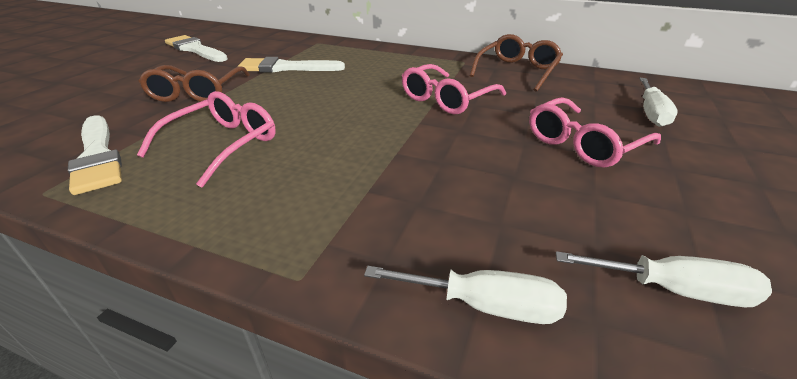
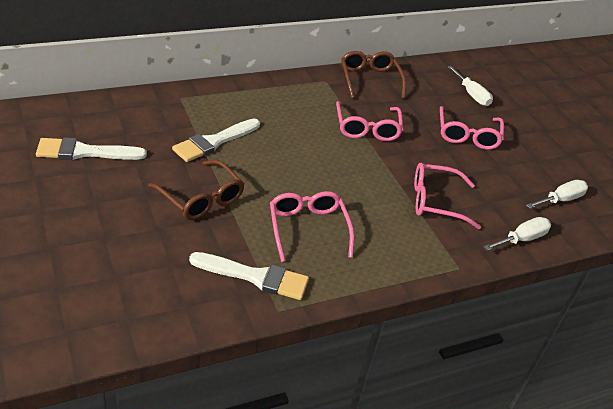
camera: 50 degrees left, 5 degrees up
(414, 186) = (436, 202): none -> pink glasses

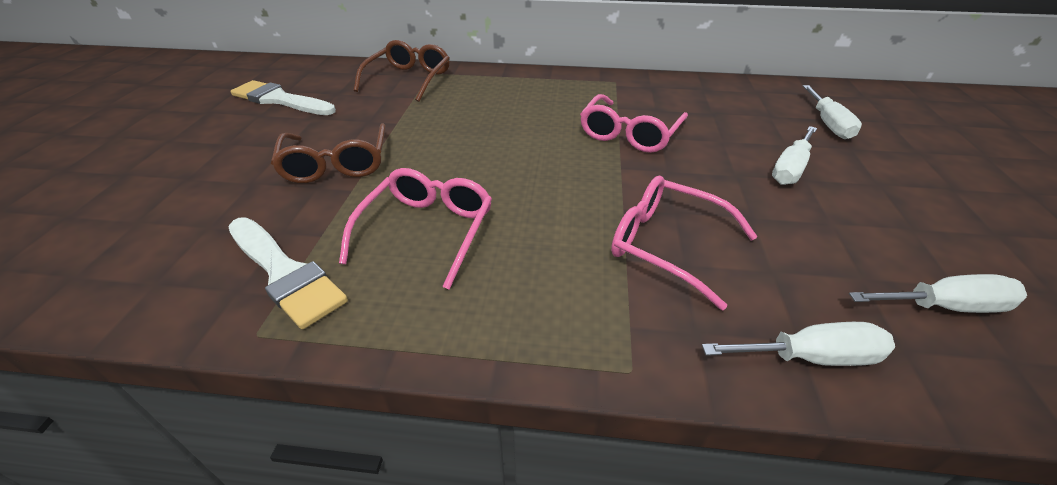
camera: 35 degrees right, 0 degrees up
(214, 142) = (419, 114): white brush -> none
(369, 80) = (676, 88): brown glasses -> brown glasses (409, 80)
(467, 135) = (790, 169): pink glasses -> white screwdriver

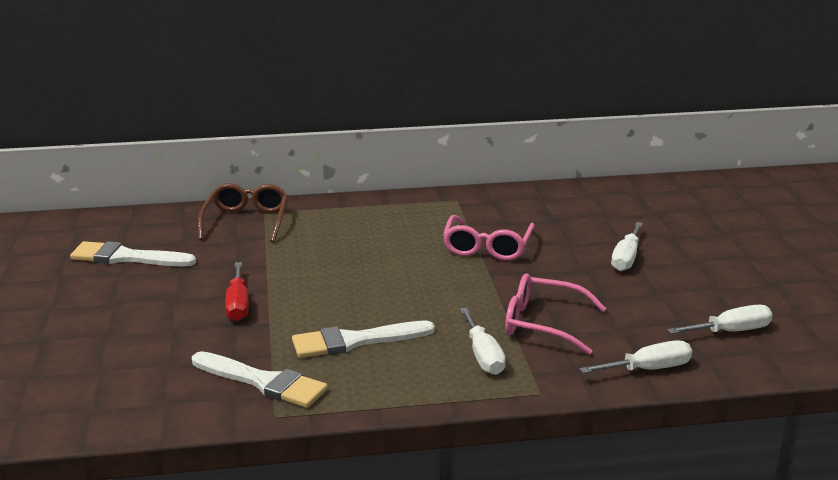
camera: 15 degrees left, 15 degrees down
(336, 163) = (238, 305): brown glasses -> red screwdriver
(427, 231) = (355, 341): pink glasses -> white brush
(828, 124) = (654, 218): white screwdriver -> white screwdriver (483, 356)

